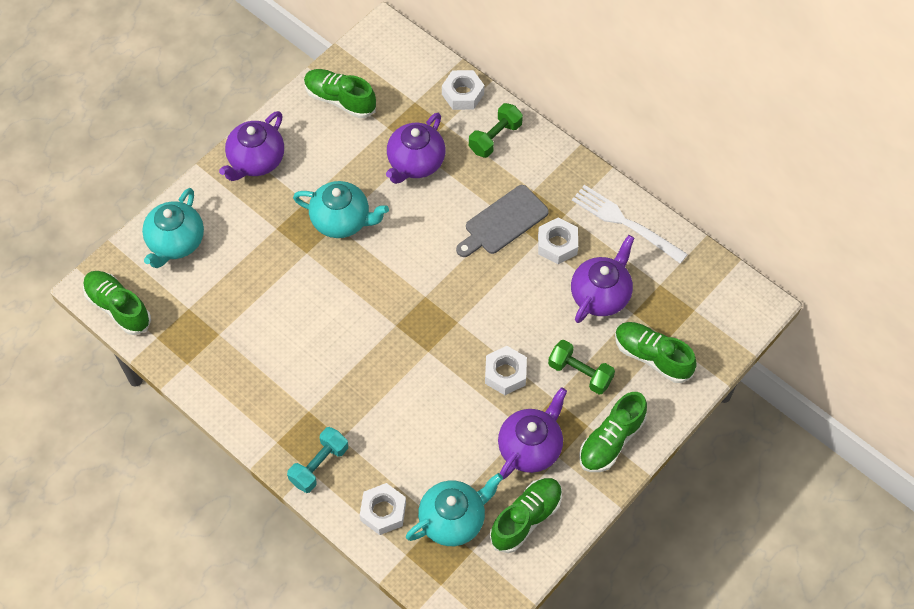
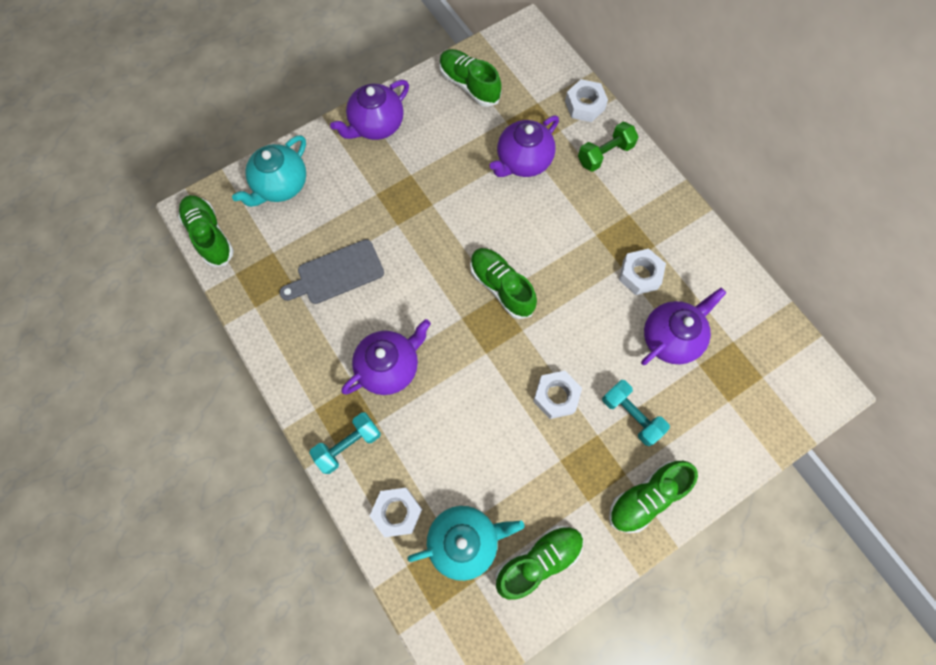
camera: 15 degrees right, 10 degrees up
(342, 221) = (439, 201): turquoise teapot -> none
(503, 222) = (592, 239): grey cutting board -> grey cutting board (336, 273)
(530, 447) = (562, 482): purple teapot -> purple teapot (389, 367)
(580, 373) = (631, 415): green dumbbell -> turquoise dumbbell
(625, 223) = (712, 269): white fork -> none
(652, 357) = (708, 416): green shoe -> green shoe (501, 287)

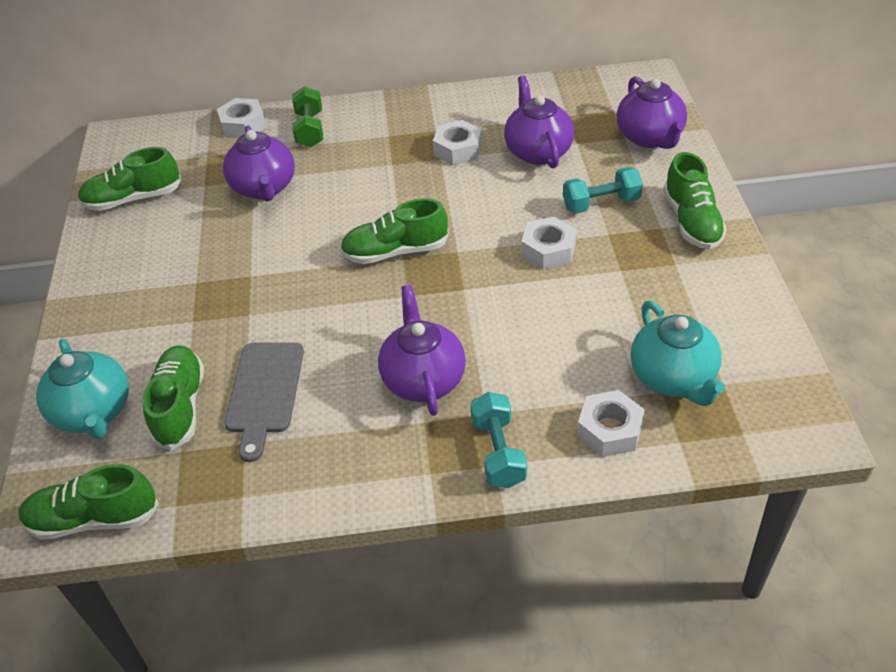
camera: 60 degrees left, 25 degrees down
(376, 125) = (103, 292): purple teapot -> purple teapot (650, 137)
(464, 541) = (673, 378): turquoise teapot -> turquoise teapot turned 150 degrees clockwise
(538, 560) = (722, 323): green shoe -> green shoe (180, 406)

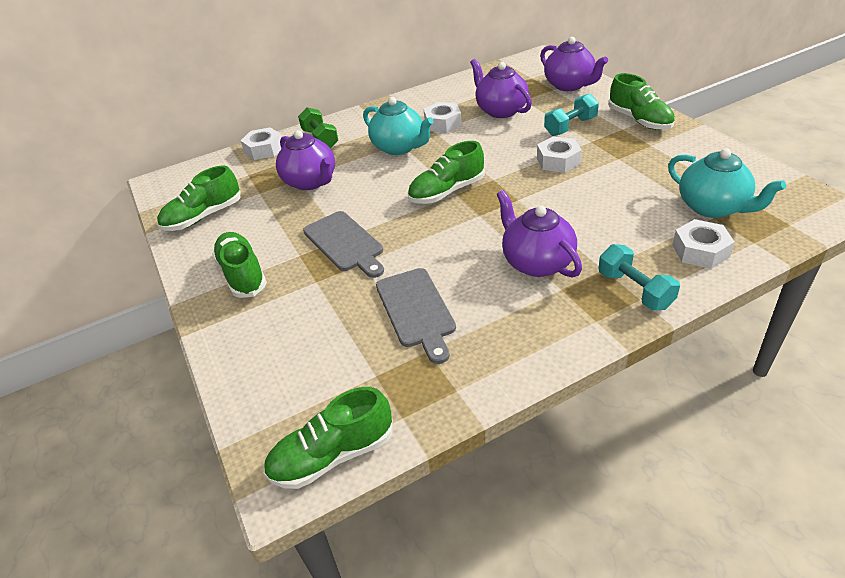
camera: 20 degrees left, 5 degrees down
(94, 413) = (274, 373): turquoise teapot -> turquoise teapot (399, 147)
(180, 406) = (350, 343): green shoe -> green shoe (242, 274)
(248, 283) = (345, 243): none -> grey cutting board

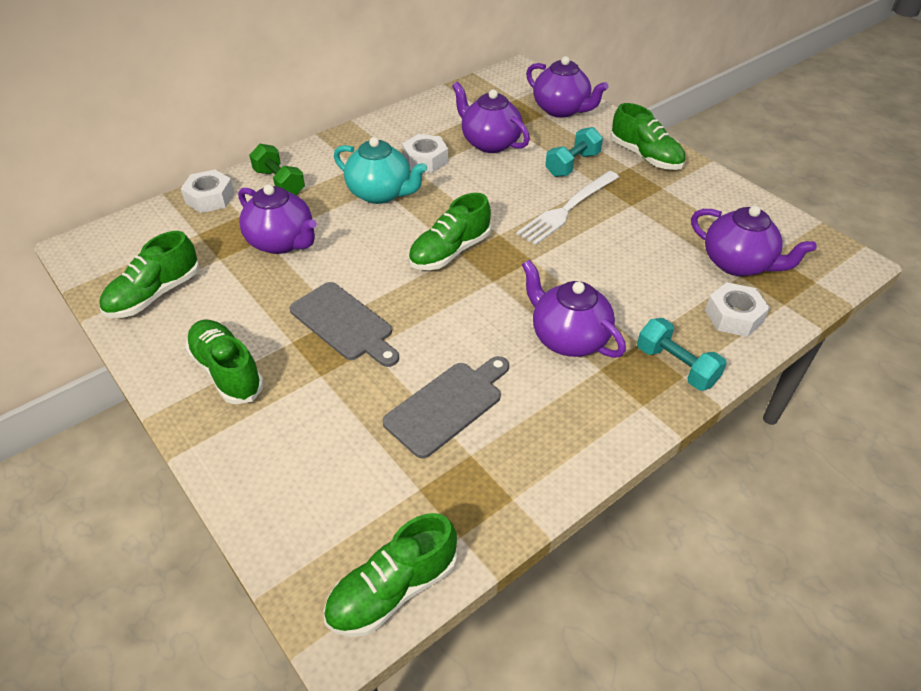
camera: 15 degrees left, 5 degrees up
(416, 310) = (447, 405): grey cutting board -> grey cutting board turned 105 degrees counterclockwise
(558, 161) = (567, 209): white nut -> white fork
(713, 207) = (738, 264): turquoise teapot -> purple teapot

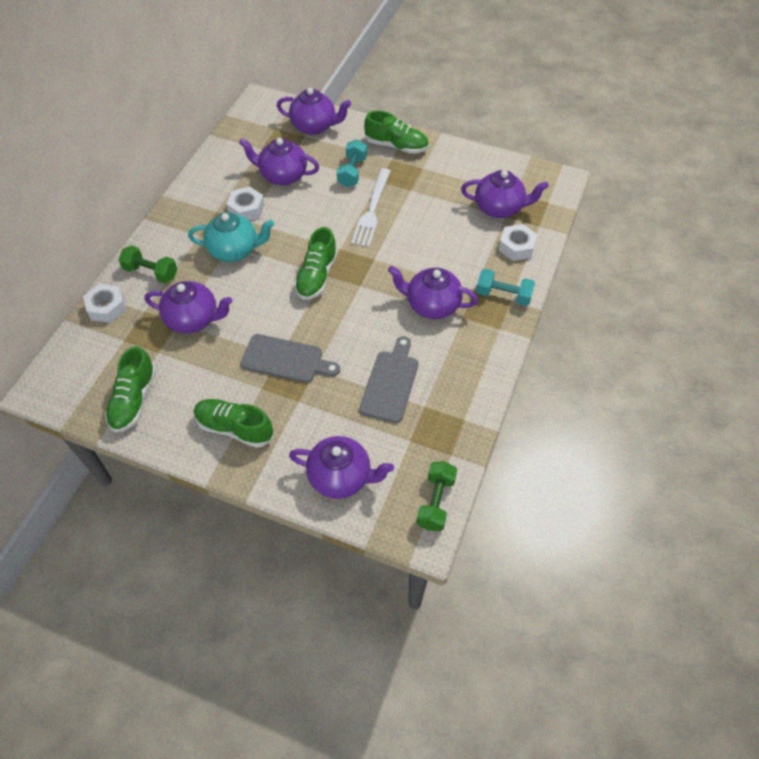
camera: 30 degrees left, 10 degrees up
(298, 490) = (341, 477): none -> purple teapot
(393, 590) = (436, 502): green shoe -> green dumbbell

